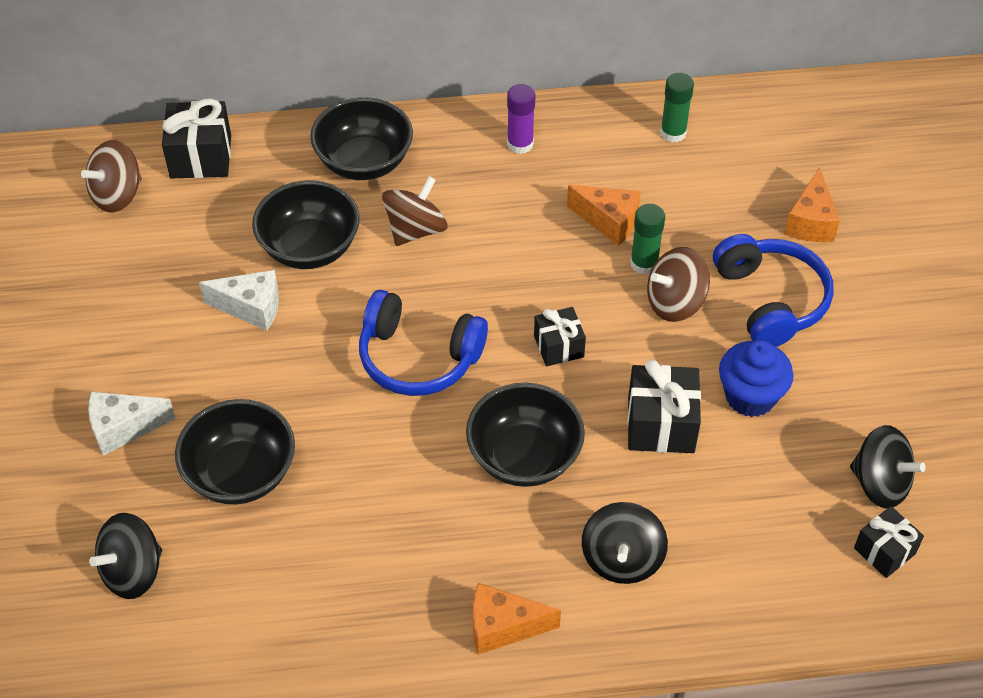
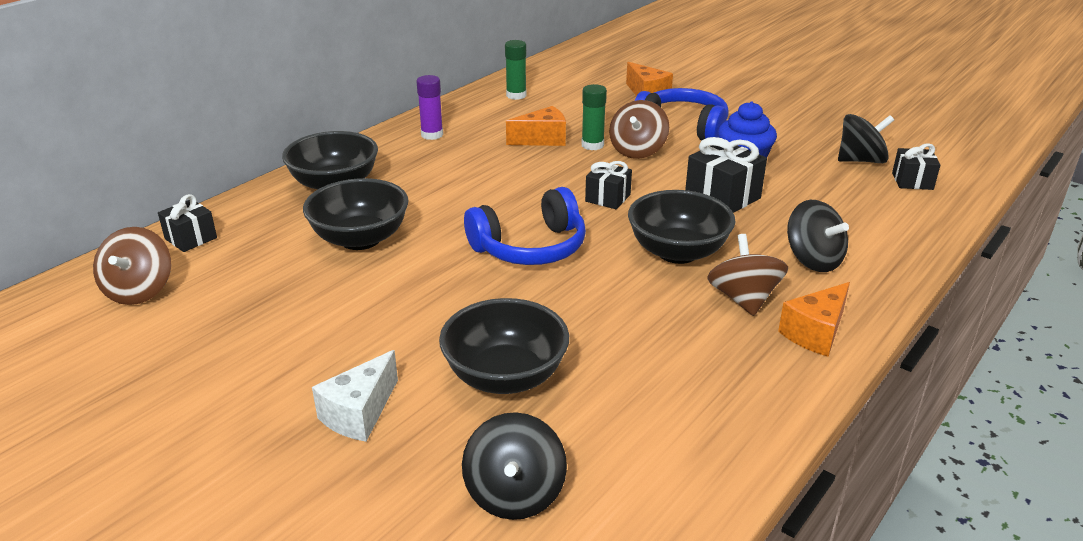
camera: 45 degrees left, 20 degrees down
(201, 156) = (191, 238): black gift -> black gift, size x0.64
(251, 308) = (363, 289): white cheese -> none
(415, 230) = (425, 196): brown spinning top -> brown spinning top (743, 299)

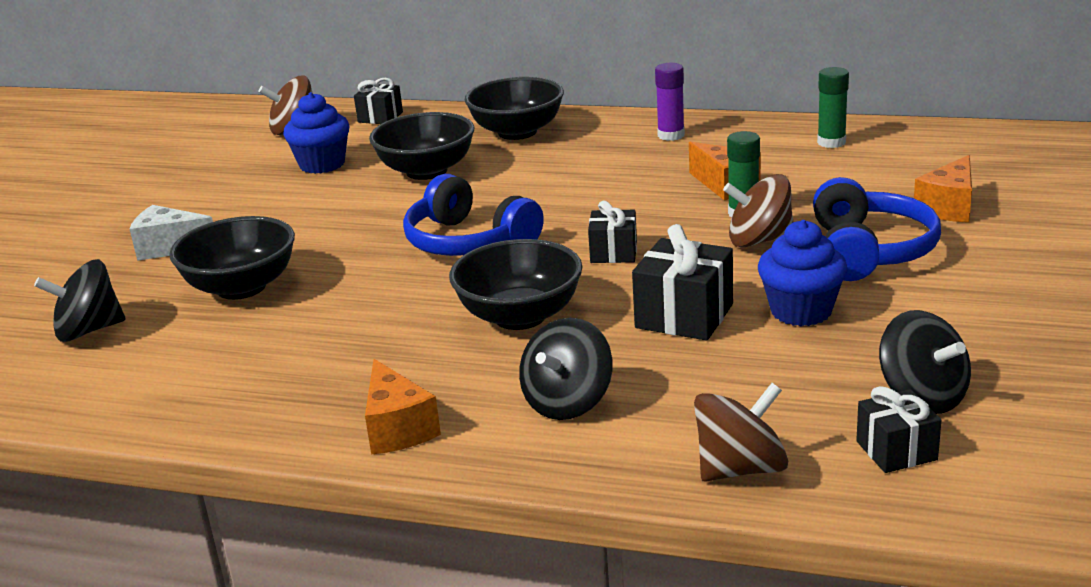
camera: 70 degrees right, 5 degrees down
(264, 288) = (322, 164): none -> blue cupcake
(743, 299) = (443, 373): brown spinning top -> brown spinning top (740, 468)
(815, 333) = (397, 428): orange cheese -> orange cheese turned 135 degrees counterclockwise

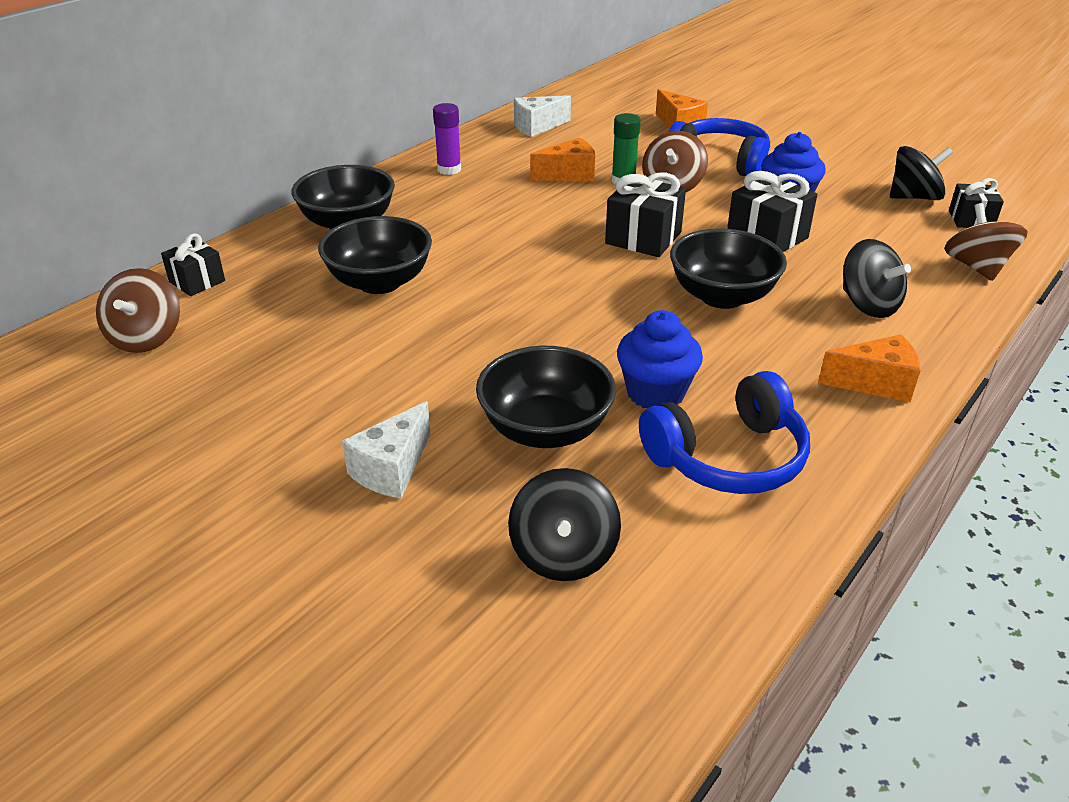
camera: 70 degrees left, 10 degrees up
(322, 164) = (280, 335): blue cupcake -> blue cupcake (655, 393)
(468, 242) = (563, 291): blue headphones -> blue headphones (728, 457)
(613, 252) = (643, 238): black gift -> black gift, size x1.57
(831, 142) = (537, 126): green glue stick -> white cheese

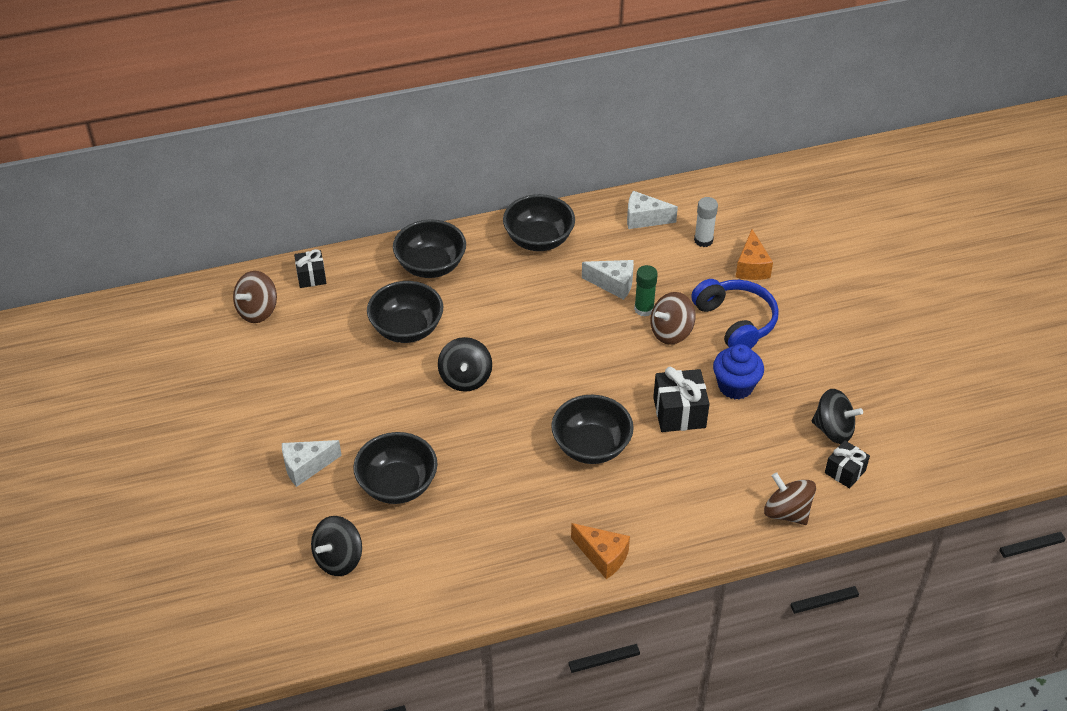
camera: 35 degrees right, 10 degrees up
(449, 169) = (539, 240): purple glue stick -> black bowl
(569, 174) = (613, 284): orange cheese -> white cheese
(612, 123) = (703, 240): none -> white glue stick
(643, 238) = (598, 371): black gift -> none
(655, 393) = (476, 494): blue cupcake -> none
(728, 457) = (469, 554): blue headphones -> none
(868, 305) = (672, 502): black spinning top -> black spinning top (465, 378)
(976, 267) = (787, 512): brown spinning top -> brown spinning top turned 75 degrees counterclockwise

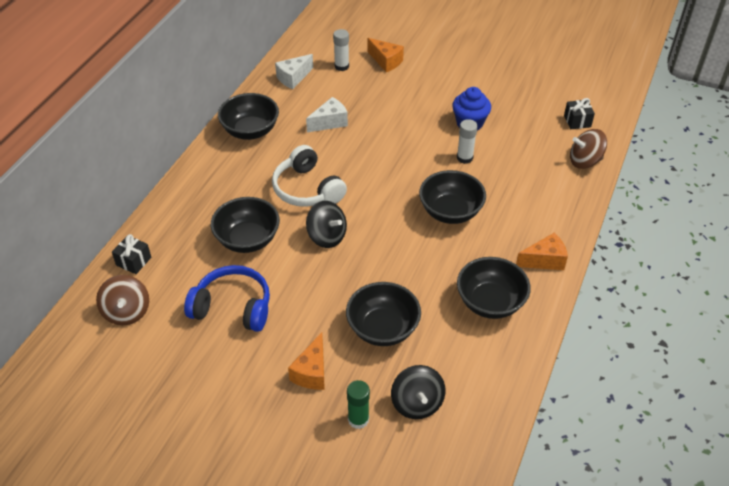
camera: 50 degrees left, 0 degrees up
(306, 467) = (312, 372): white cheese -> orange cheese
(431, 266) = (206, 194): black bowl -> black bowl (490, 302)
(508, 326) = (307, 189): none -> white headphones
(644, 309) = (366, 122): green glue stick -> green glue stick (358, 419)
(671, 332) = (397, 122): brown spinning top -> none
(679, 412) = (464, 158): black gift -> white glue stick
(736, 322) = (420, 93): blue headphones -> blue headphones (233, 307)
(833, 430) = (542, 107): black spinning top -> none

